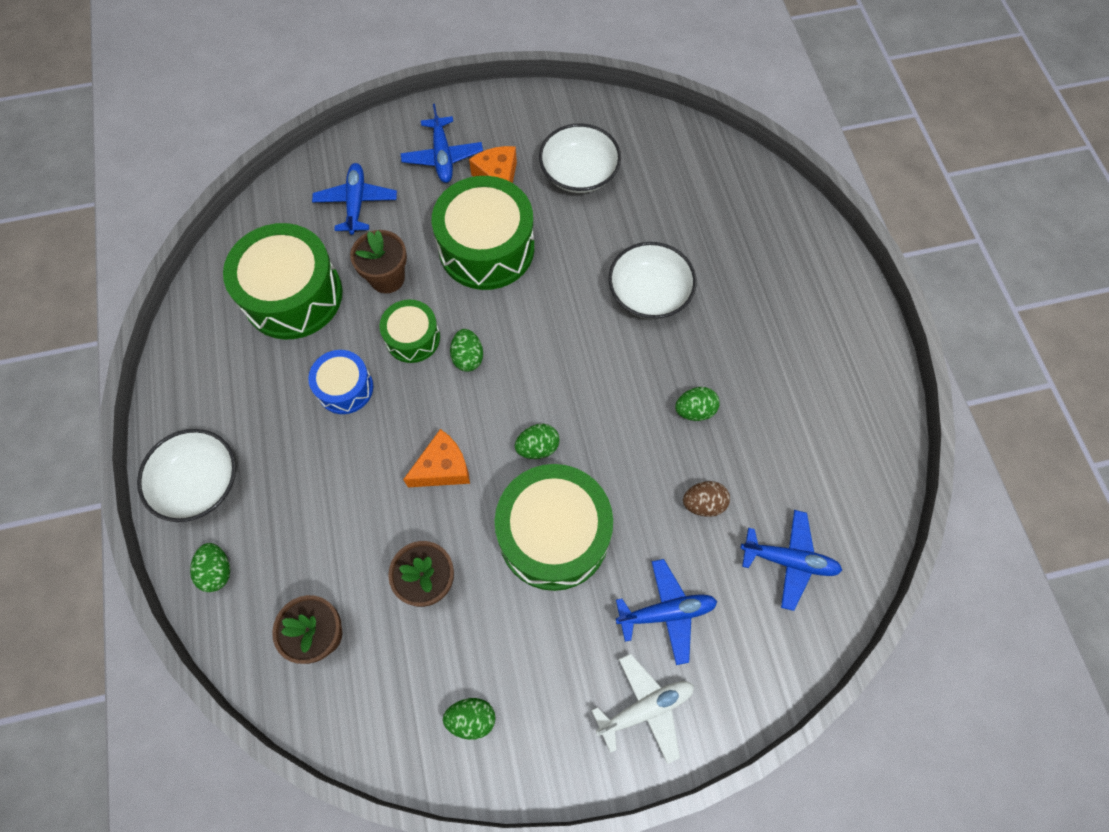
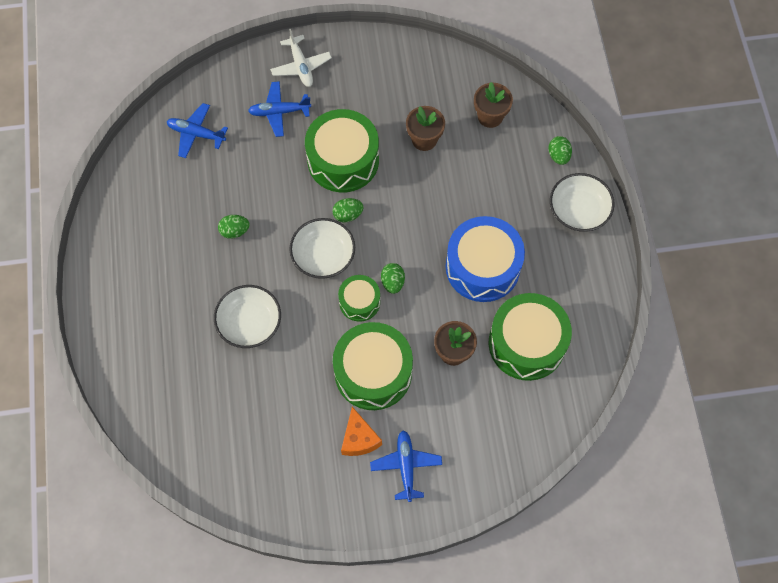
camera: 175 degrees left, 0 degrees up
(345, 388) = (482, 267): blue drum -> blue drum, size x1.84
(356, 203) = (480, 424): blue plane -> none
(412, 338) = (433, 301): green drum -> green drum (359, 302)
(443, 468) = (413, 206): orange cheese -> none
(471, 718) = (401, 69): green egg -> none
(579, 172) = (288, 439): white bowl -> white bowl (323, 255)
(645, 708) = (301, 66): white plane -> white plane turned 90 degrees counterclockwise
(703, 503) = (242, 171): brown egg -> none

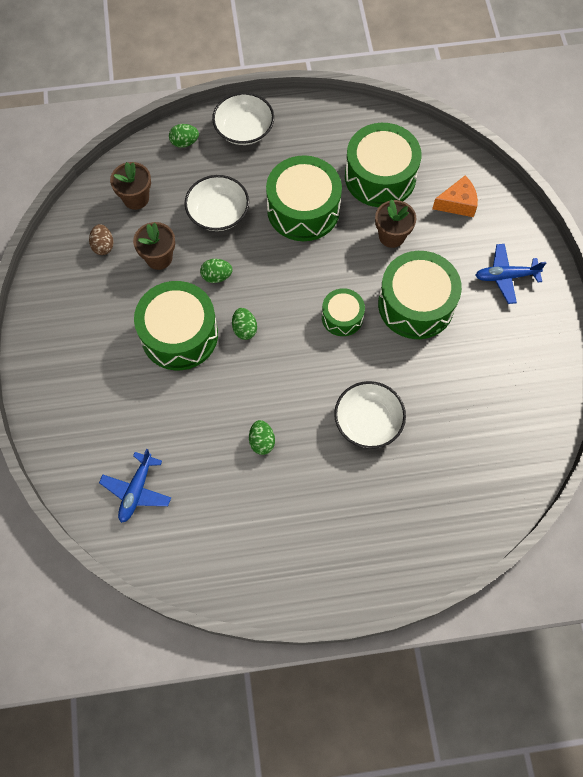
camera: 90 degrees left, 0 degrees up
(279, 112) = (114, 401): blue plane -> none
(301, 66) = (56, 380): white plane -> none
(323, 255) = (291, 352): white bowl -> white bowl (218, 213)
(359, 439) = (483, 316): orange cheese -> orange cheese (457, 203)
(392, 282) = (320, 287): green egg -> green egg (216, 276)
(436, 93) = (103, 246): none -> brown egg
(482, 267) = (303, 209): blue drum -> green drum

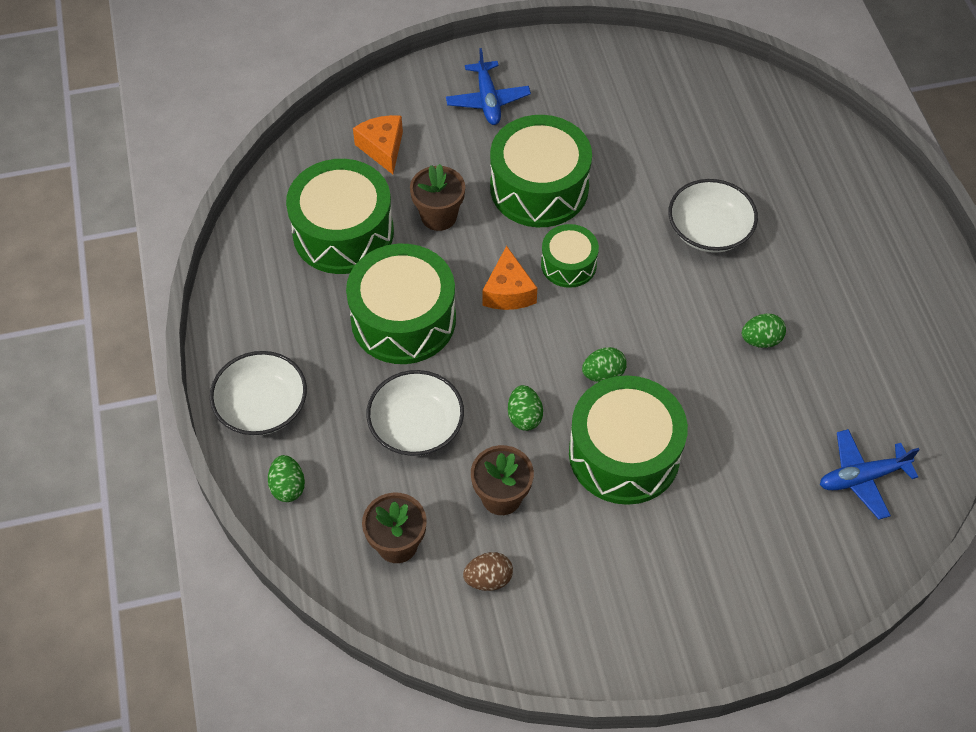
camera: 95 degrees left, 10 degrees down
(136, 490) = (862, 477): blue plane -> blue plane turned 150 degrees clockwise
(321, 275) = (508, 291): none -> orange cheese

